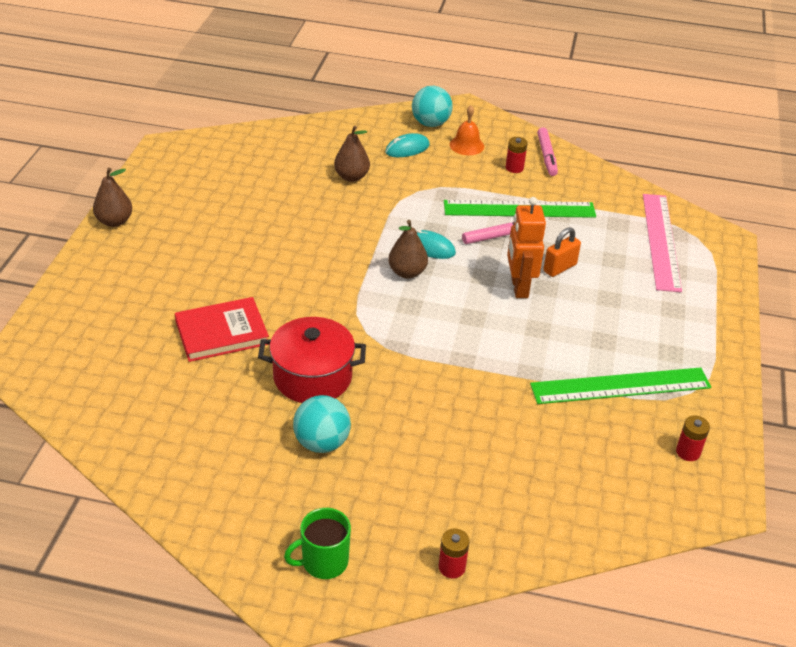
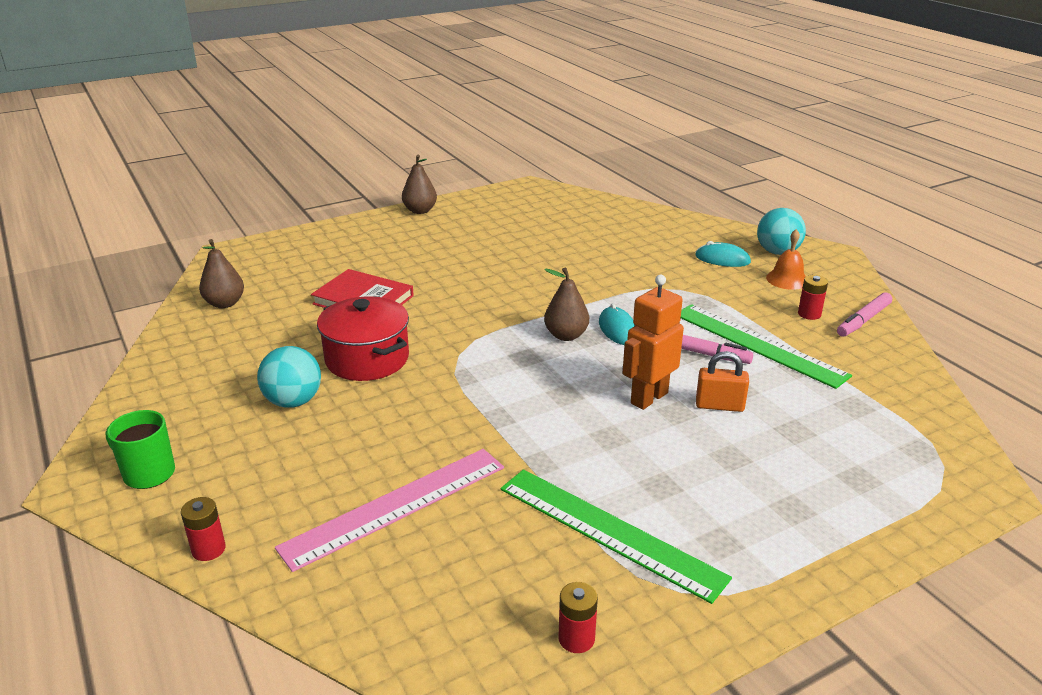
camera: 50 degrees right, 10 degrees down
(351, 177) = (637, 257): brown pear -> brown pear (225, 303)
(661, 241) = (885, 445): pink ruler -> pink ruler (395, 506)

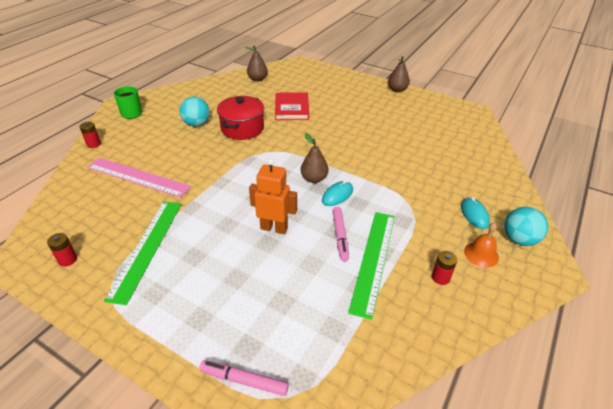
camera: 60 degrees right, 10 degrees up
(719, 406) = (286, 260): orange padlock -> none
(863, 320) = (462, 312): pink marker -> pink marker (244, 381)

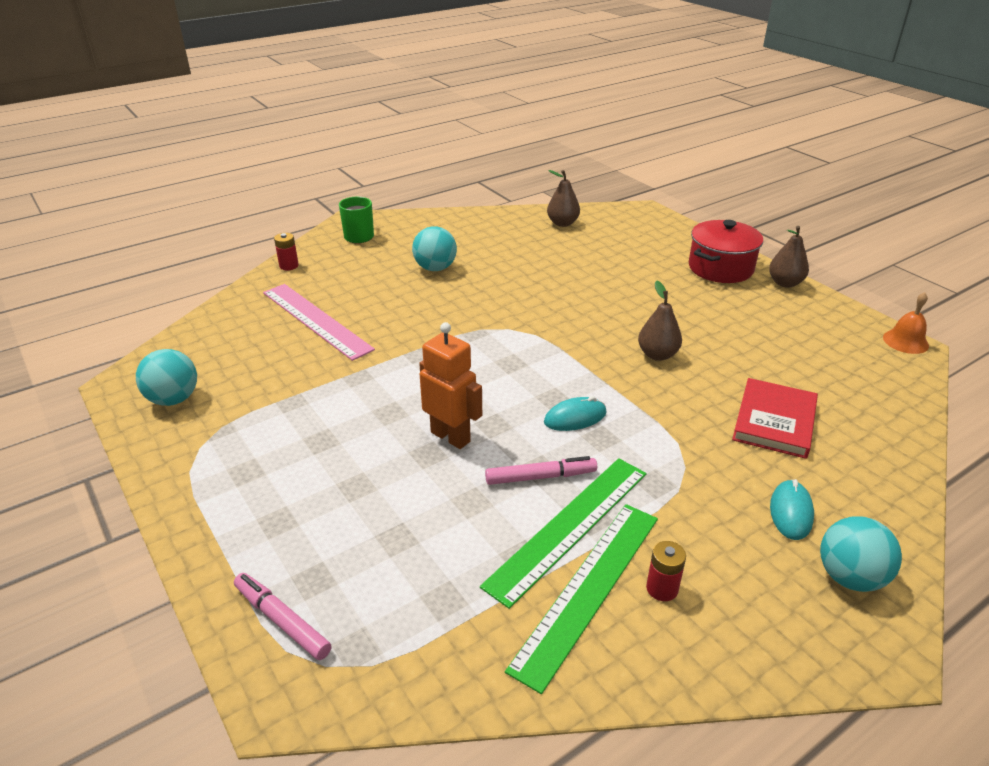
camera: 25 degrees right, 5 degrees down
(67, 260) = (173, 399): red battery -> turquoise ball
(147, 248) = (271, 413): green ruler -> green ruler (588, 589)
(242, 128) = (495, 288): red pot -> red pot (720, 268)
(292, 108) = (587, 276): red book -> red book (774, 421)
(314, 179) = (554, 384): brown pear -> brown pear (657, 355)
(340, 236) = (540, 477): pink marker -> pink marker turned 120 degrees counterclockwise
(481, 254) = (759, 577): orange bell -> orange bell (905, 341)

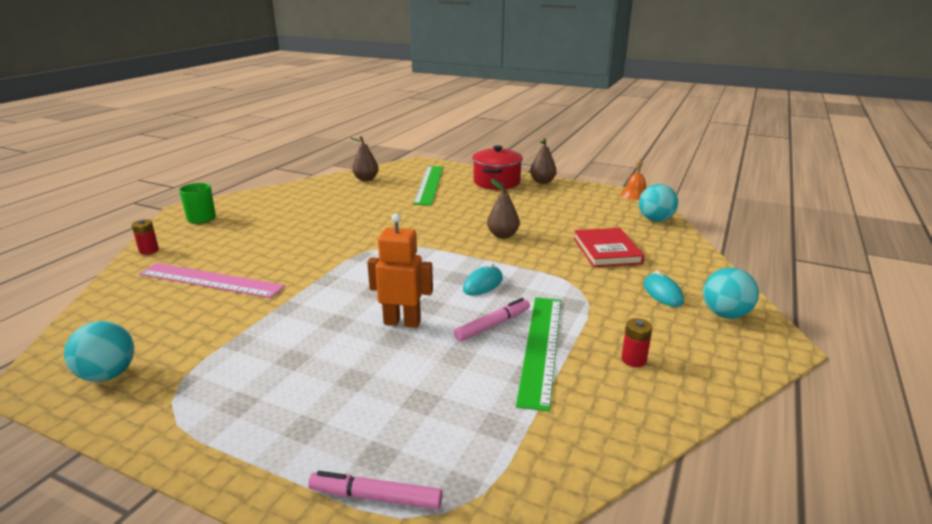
camera: 30 degrees left, 10 degrees down
(435, 268) = (289, 224): turquoise ball -> turquoise ball (655, 220)
(588, 589) = (589, 378): green ruler -> green ruler (429, 184)

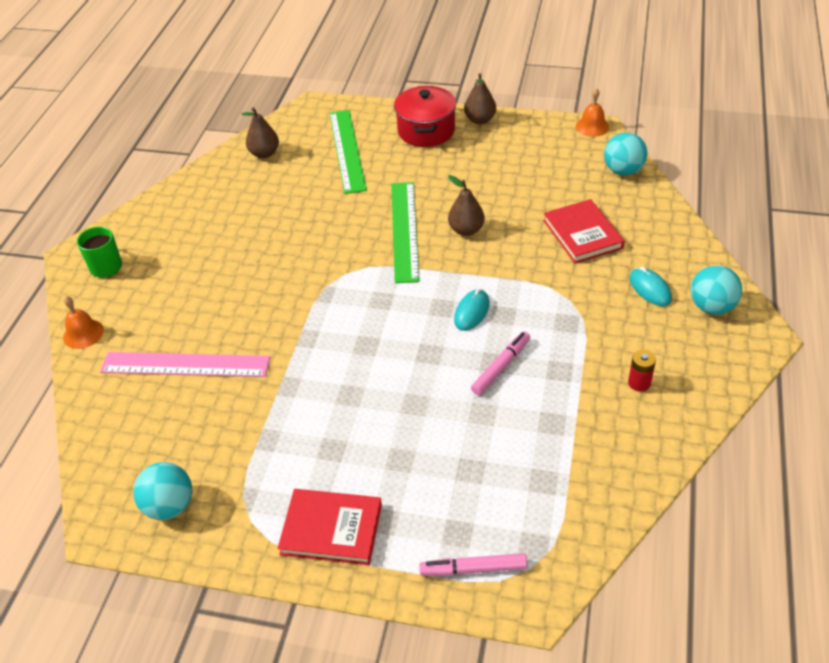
camera: 10 degrees left, 20 degrees up
(149, 250) = (83, 333): red battery -> orange bell
(245, 425) = (331, 529): none -> red book
(402, 322) = (413, 381): orange robot -> none
(541, 347) = (554, 385): green ruler -> green ruler (404, 230)

